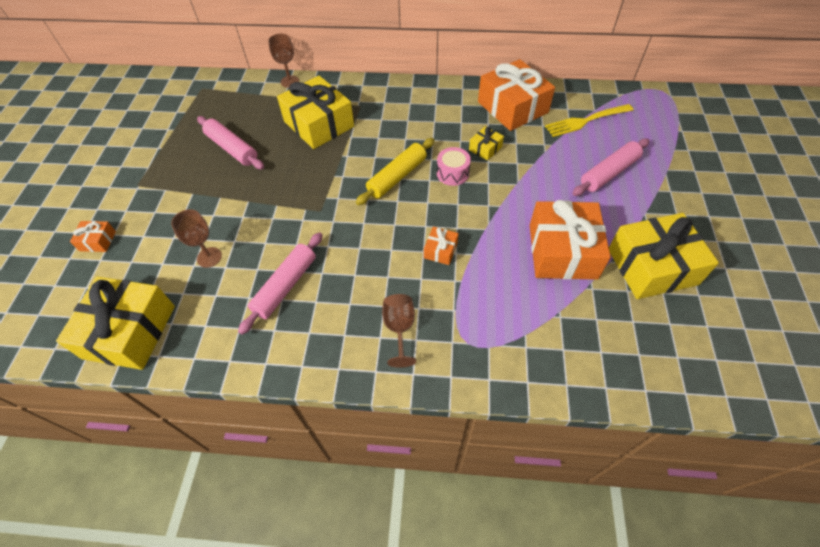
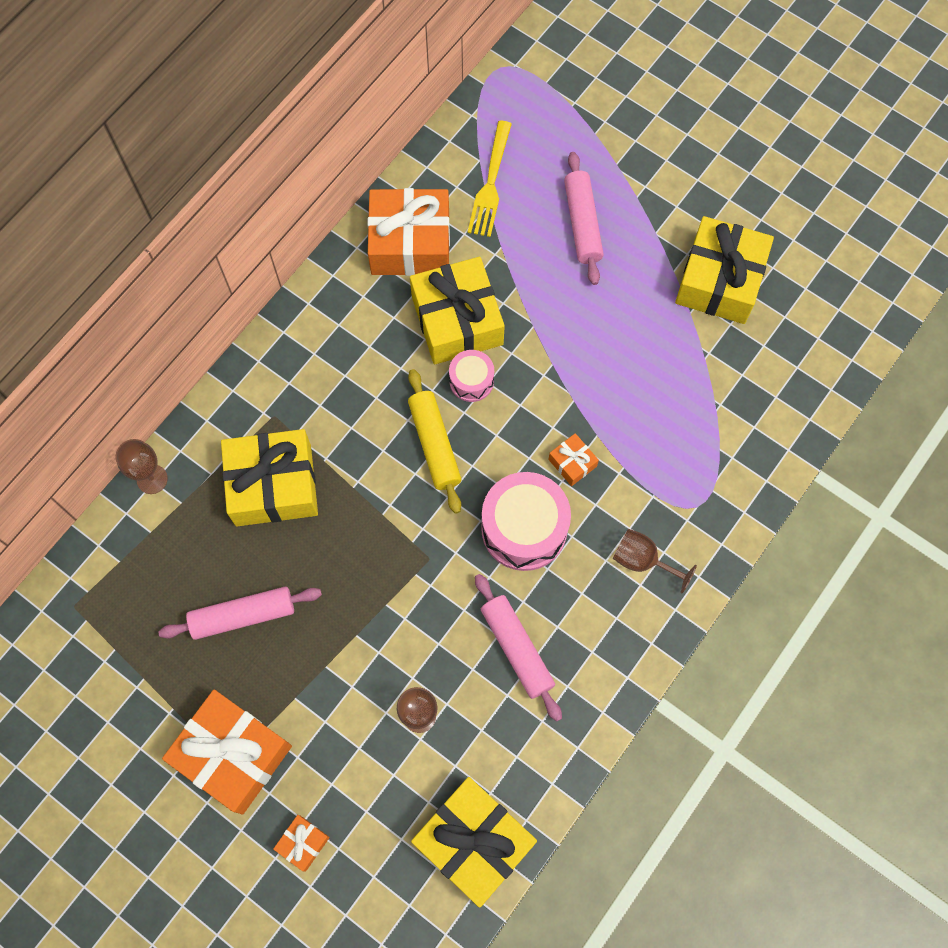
camera: 60 degrees left, 15 degrees up
(374, 248) = (524, 529): none -> pink drum
(485, 148) = (457, 320): yellow gift -> yellow gift, size x2.25
(562, 251) = (650, 346): orange gift -> orange gift (233, 754)

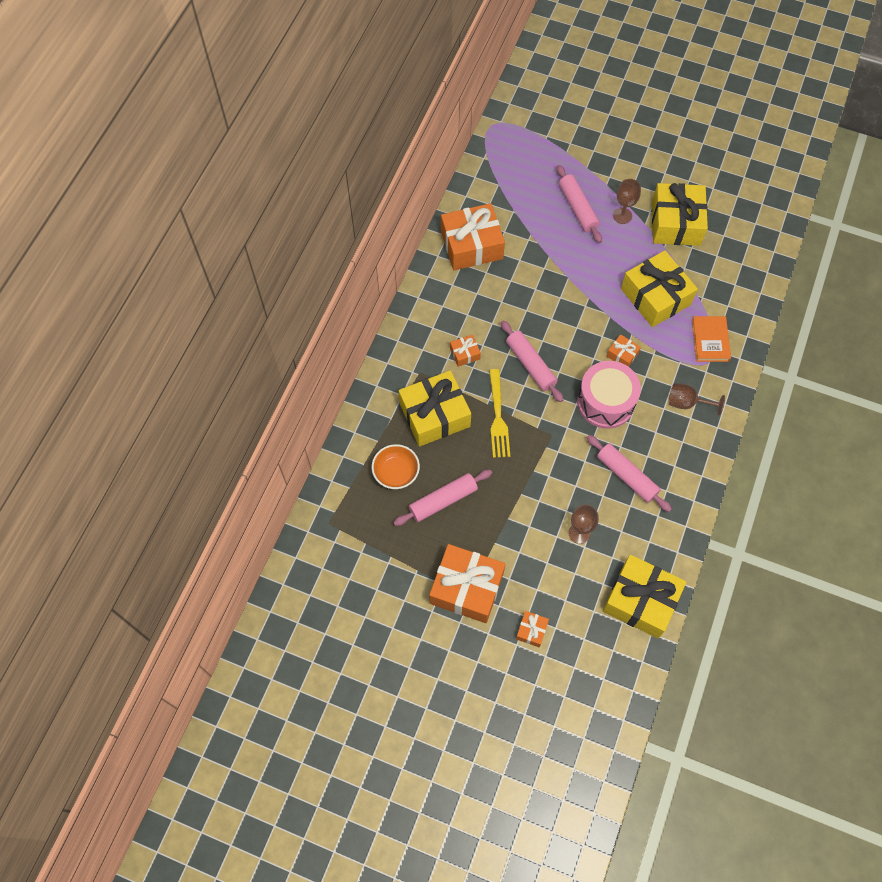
camera: 15 degrees left, 5 degrees down
(152, 479) = (353, 431): brown goblet -> brown goblet (622, 216)
(191, 556) = (396, 472): none -> orange bowl
(346, 404) = (465, 354): none -> orange gift
(434, 444) = (530, 365): yellow rolling pin -> pink rolling pin
(457, 320) = (518, 285): yellow gift -> yellow gift (655, 296)
(471, 381) = (540, 320): pink drum -> none
(490, 183) = (510, 197): yellow fork -> yellow fork (498, 417)
(709, 473) = (710, 340): none -> orange book

